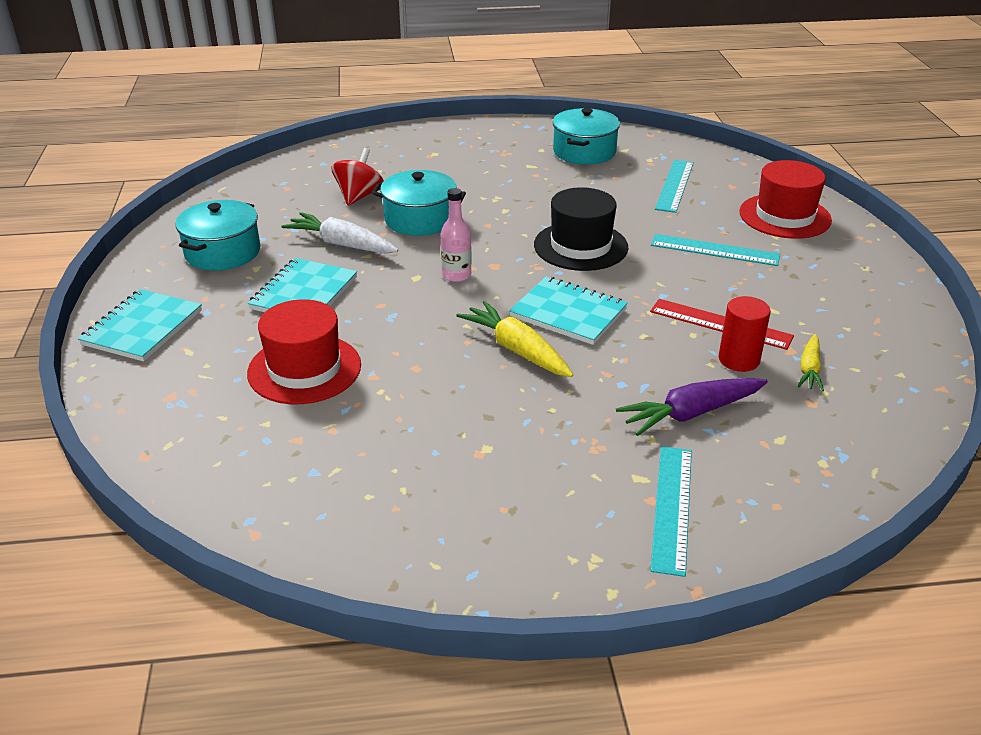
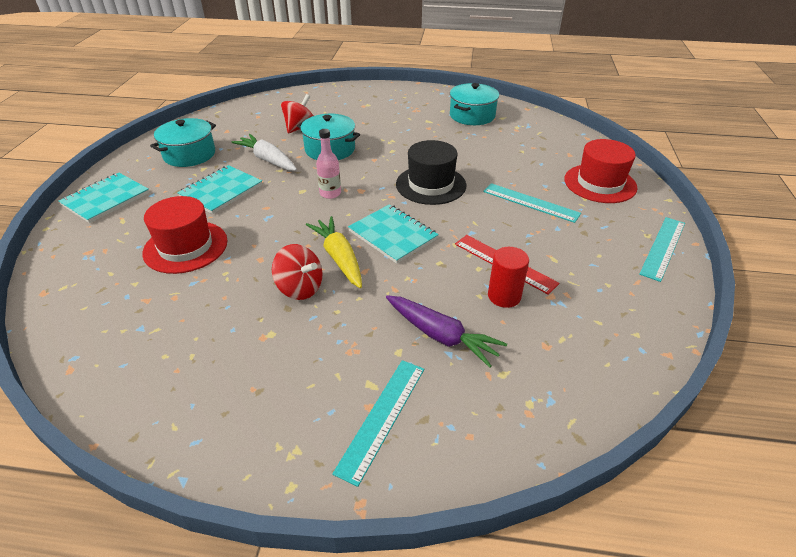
camera: 15 degrees right, 5 degrees up
(490, 392) = (300, 288): none -> red spinning top
(675, 185) = (525, 148): turquoise ruler -> turquoise ruler (663, 248)
(691, 414) = (441, 336): purple carrot -> purple carrot turned 135 degrees counterclockwise
(809, 369) = (559, 315): yellow carrot -> none

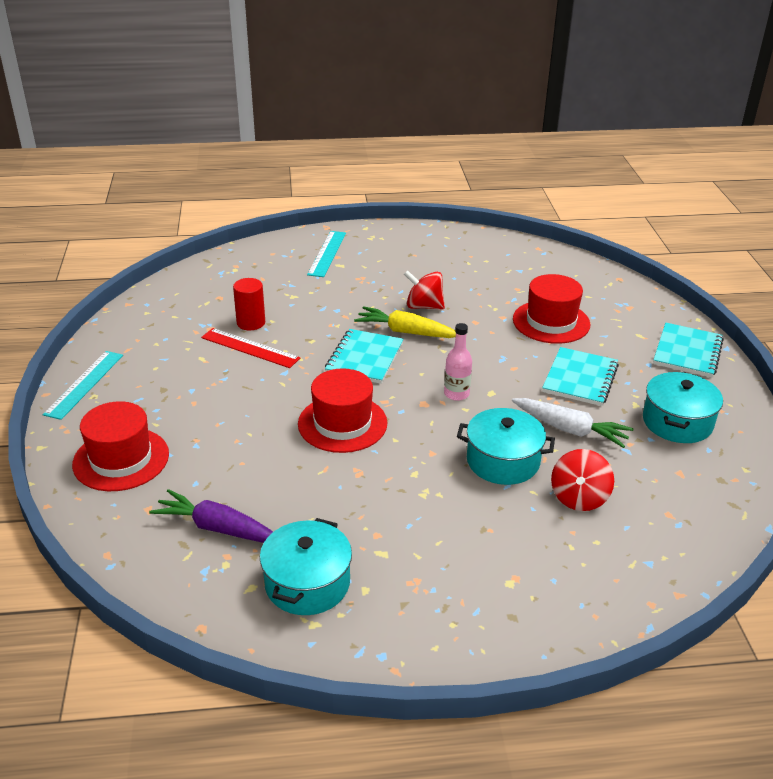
camera: 165 degrees right, 5 degrees down
(339, 258) = (405, 332): yellow carrot -> yellow carrot turned 150 degrees clockwise
(393, 235) = (364, 358): turquoise notebook -> turquoise notebook turned 75 degrees clockwise
(431, 185) = (342, 423): black hat -> red hat
(441, 336) = (299, 293): purple carrot -> purple carrot (217, 528)
(530, 202) = (218, 416): turquoise ruler -> none

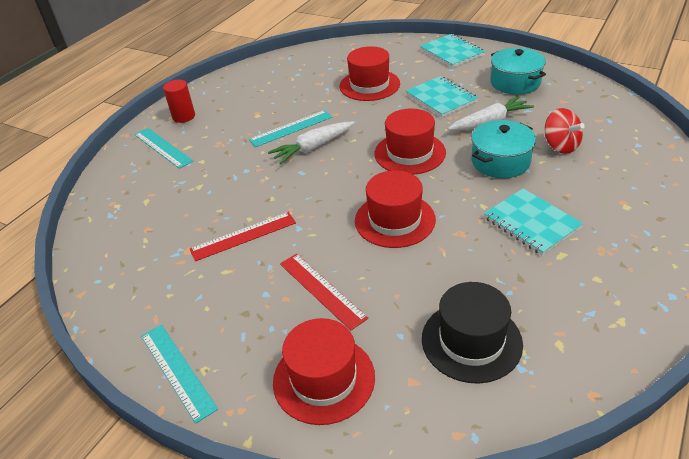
camera: 50 degrees left, 5 degrees up
(217, 417) = (322, 290): none -> red ruler
(217, 528) = (471, 341): purple carrot -> black hat
(251, 323) = (208, 223): red cylinder -> red cylinder (184, 116)
(307, 583) = (573, 308): turquoise pot -> none
(364, 358) = (324, 179): turquoise notebook -> turquoise notebook (531, 223)
(405, 332) = (313, 148): yellow carrot -> white carrot
(424, 306) = (291, 128): red spinning top -> turquoise ruler
(456, 394) = (410, 153): pink bottle -> red hat

